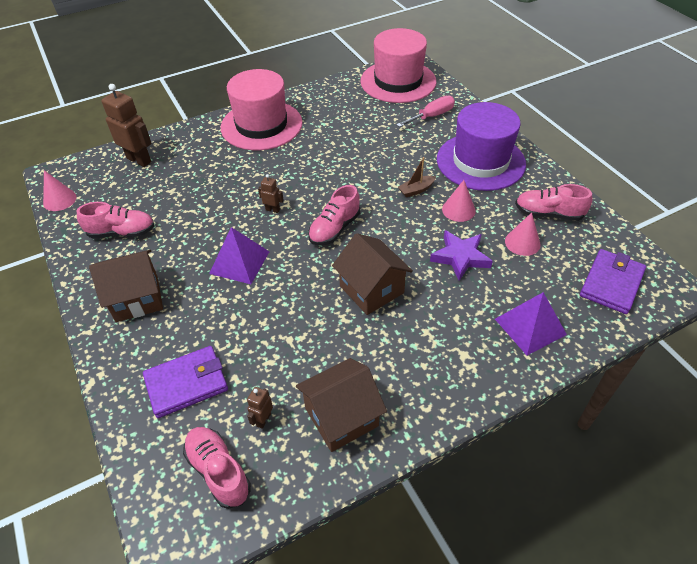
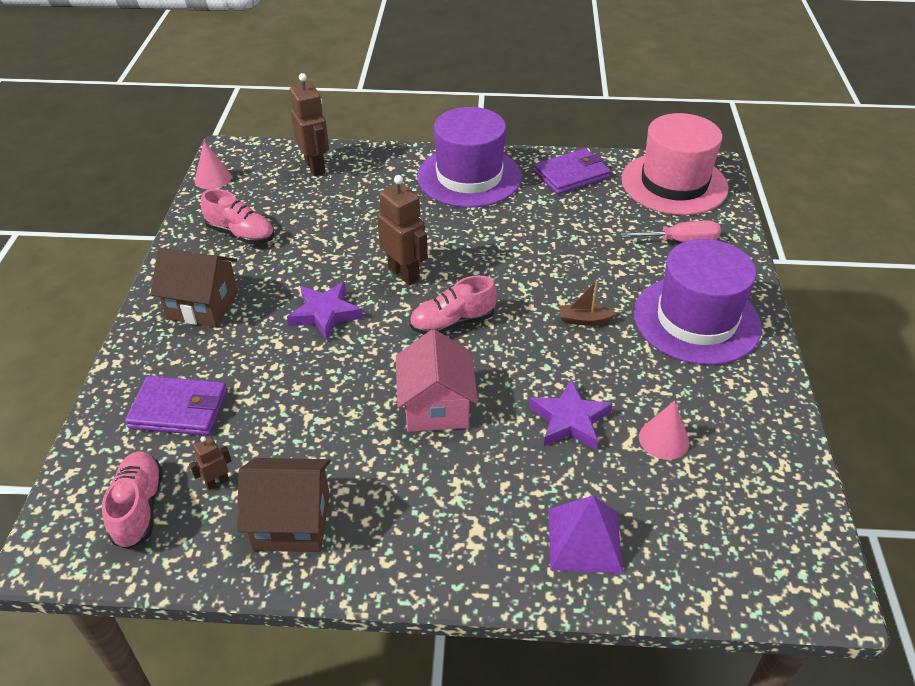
camera: 30 degrees right, 5 degrees down
(239, 262) = (325, 314): purple pyramid -> purple star
(261, 125) = (469, 177): pink hat -> purple hat
(273, 210) = (404, 274): brown robot -> brown robot, size x2.04
(371, 289) = (436, 407): brown house -> pink house
(458, 210) = (616, 365): pink cone -> none
(548, 213) = (731, 421): pink shoe -> none
(611, 283) = (740, 545): purple wallet -> purple wallet (571, 175)

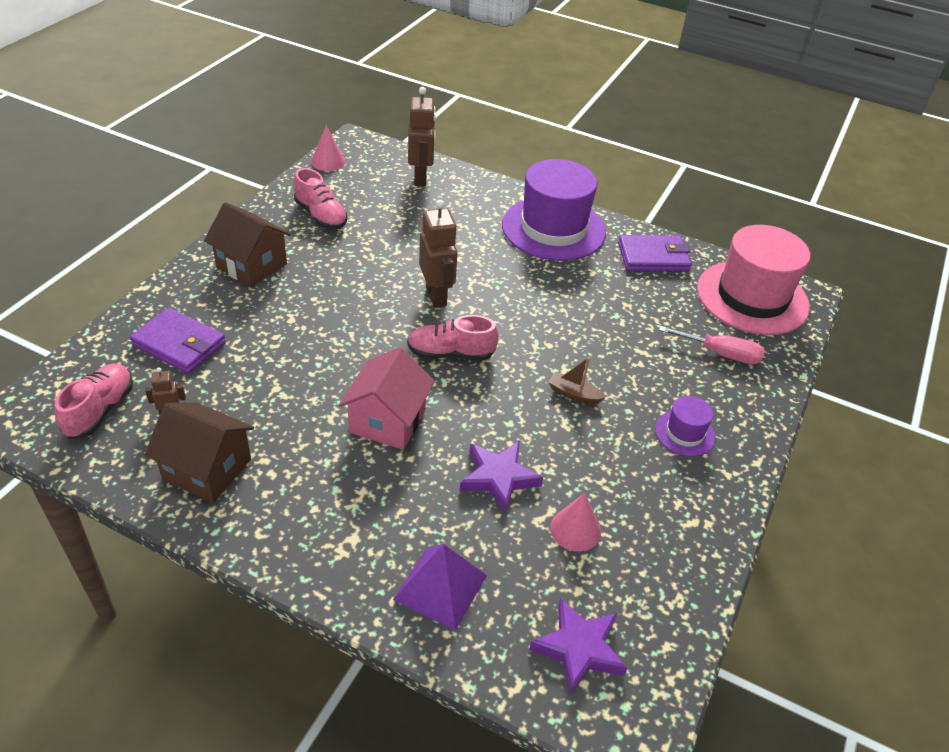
camera: 20 degrees right, 0 degrees up
(325, 314) = (346, 307): purple star -> purple star (579, 649)
(696, 320) = (684, 433): purple hat -> purple hat, size x0.46

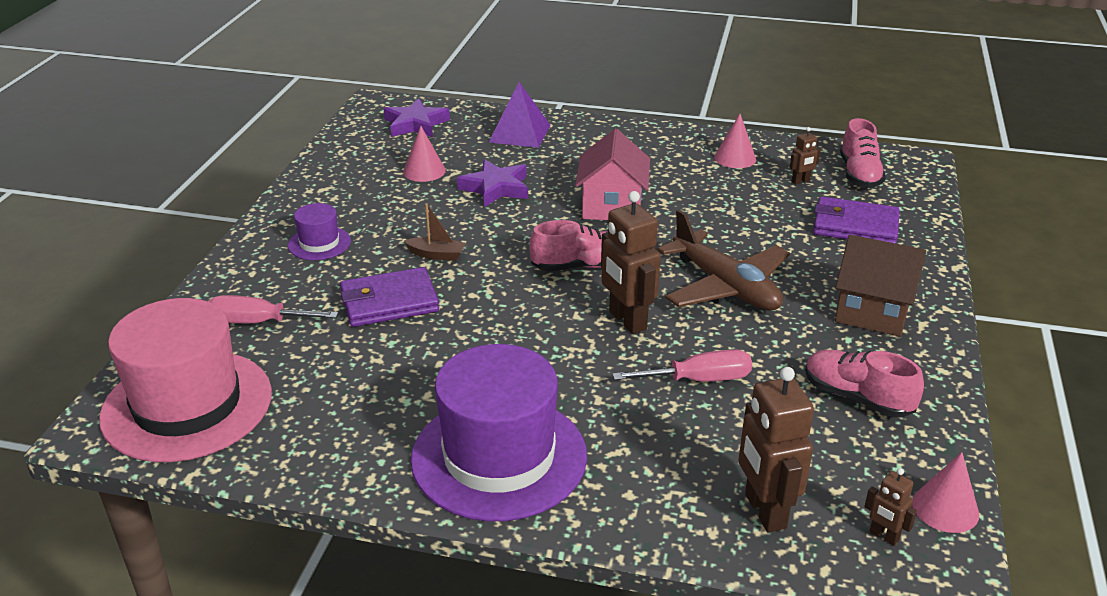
camera: 170 degrees right, 10 degrees down
(207, 469) = (735, 158): brown house -> pink cone
(343, 308) = (725, 287): none -> brown plane
(370, 158) = (883, 536): none -> brown robot
(411, 245) = (699, 380): none -> pink screwdriver
(653, 257) = (332, 440): purple wallet -> purple wallet (389, 302)

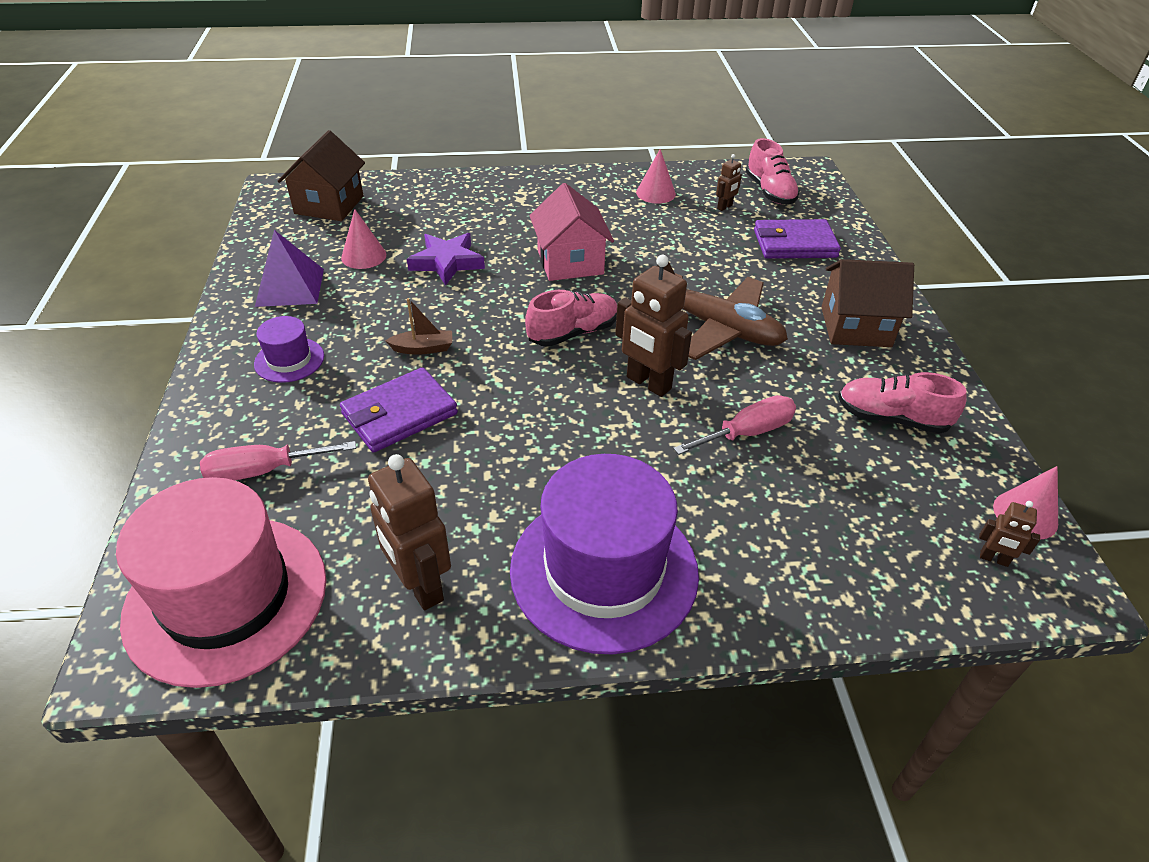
camera: 20 degrees left, 10 degrees up
(415, 124) = (329, 205): purple star -> brown house
(519, 133) = (441, 199): purple pyramid -> purple pyramid (290, 287)
(764, 511) = (881, 562): brown robot -> brown robot (420, 586)

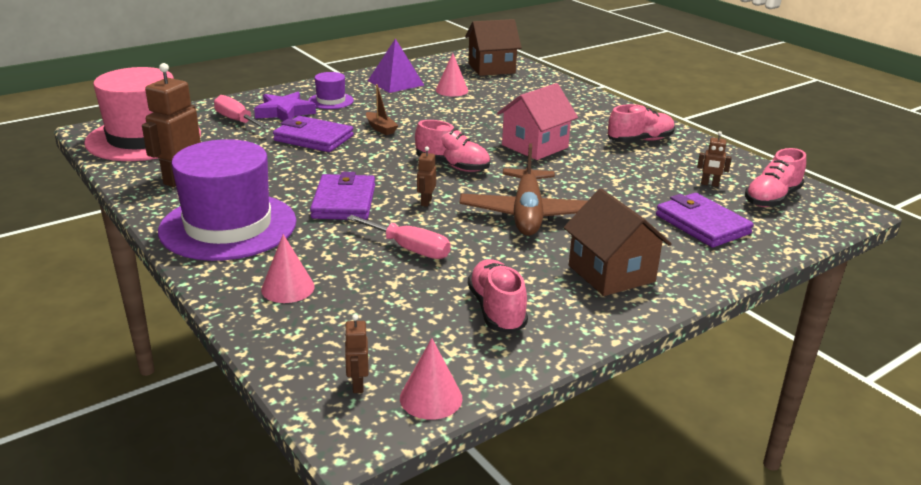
camera: 60 degrees right, 15 degrees down
(447, 262) = (478, 112): purple star -> purple star (284, 112)
(605, 445) = (344, 202): none -> purple wallet
(609, 200) = (640, 141): none -> pink shoe
(648, 383) = (426, 202): brown robot -> brown robot, size x0.49
(655, 193) = (681, 154): pink cone -> pink cone (288, 288)

